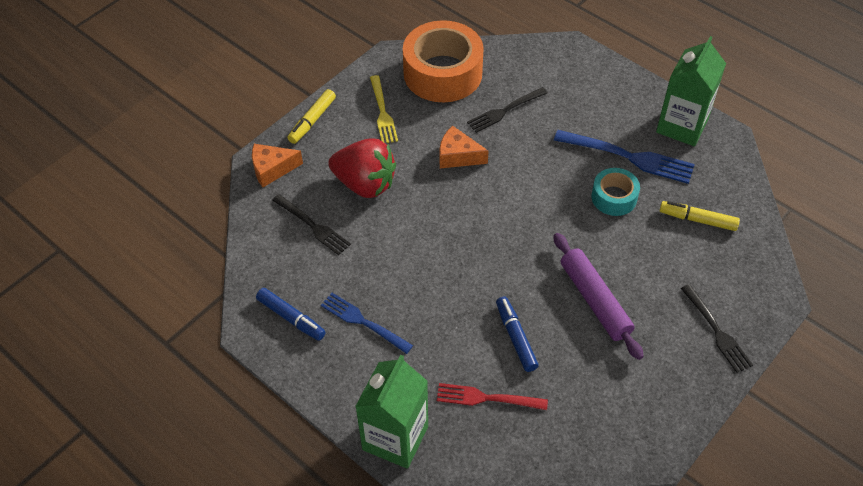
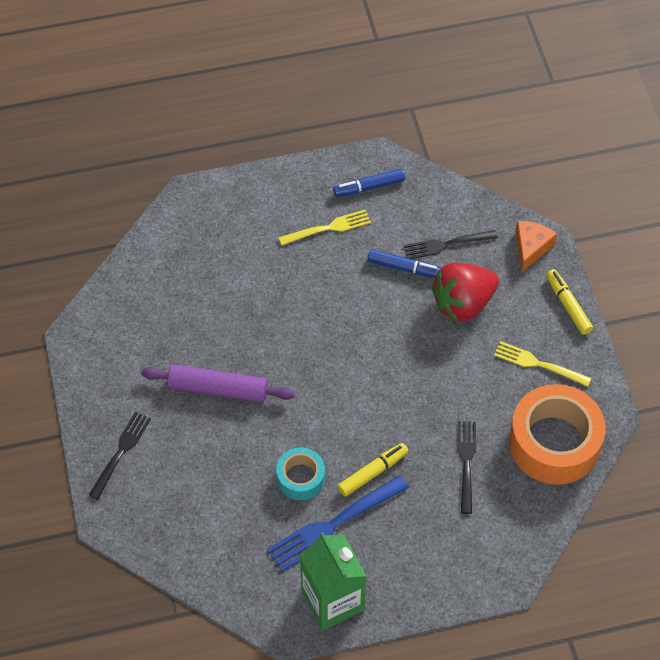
camera: 125 degrees right, 5 degrees up
(363, 322) = (328, 228): blue fork -> yellow fork
(395, 438) = (220, 195): green carton -> none
(458, 156) = (441, 390): orange cheese -> none
(487, 398) = (202, 265): red fork -> none
(515, 337) = (233, 314): blue marker -> blue marker (404, 268)
(697, 220) = (225, 525): yellow marker -> yellow marker (373, 472)
(716, 331) = (121, 452): black fork -> black fork turned 105 degrees clockwise

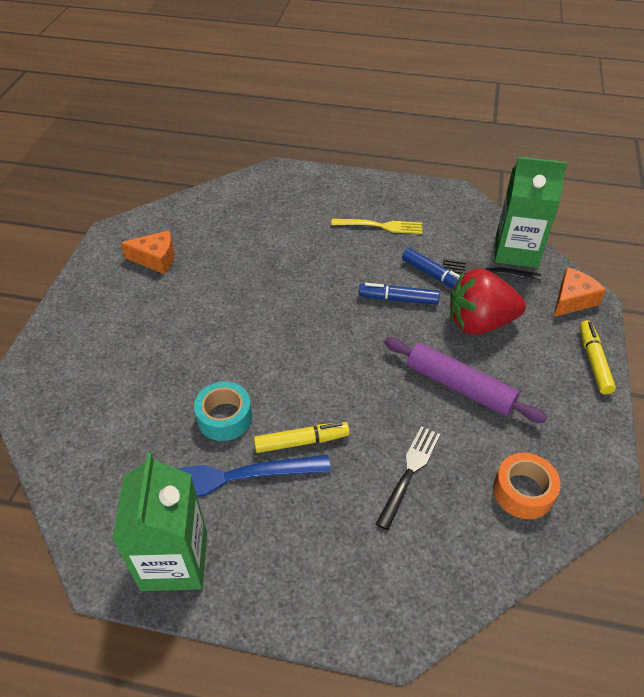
camera: 25 degrees right, 10 degrees down
(121, 452) = (78, 330): black fork -> none
(137, 349) = (156, 259): none -> orange cheese
(218, 389) = (201, 312): purple rolling pin -> purple rolling pin (459, 386)
(369, 187) = (434, 209): blue marker -> blue marker (398, 299)
(464, 211) = (516, 251): none -> green carton
(538, 364) = (537, 404): yellow fork -> none
(554, 443) = (523, 492): orange tape -> orange tape, size x0.52

